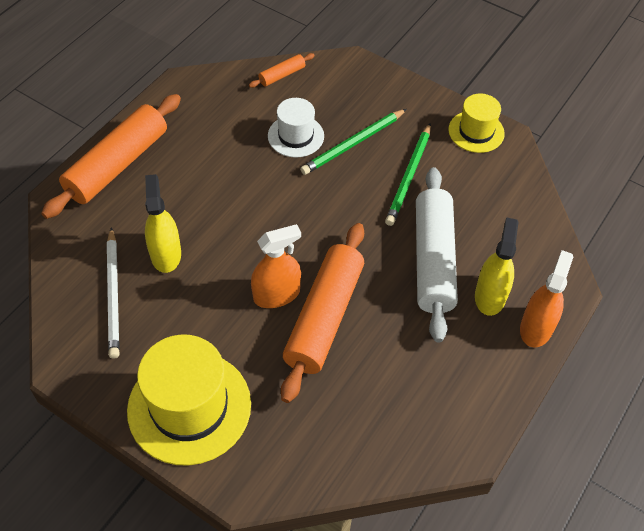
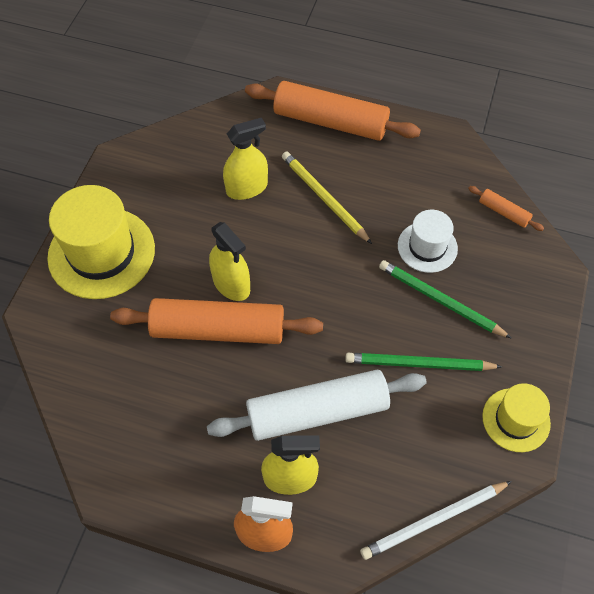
camera: 75 degrees right, 5 degrees up
(114, 295) = (194, 166): white pencil -> white pencil (434, 521)
(208, 195) = (324, 198): none -> yellow pencil
(276, 294) = (231, 284): orange spray bottle -> yellow spray bottle

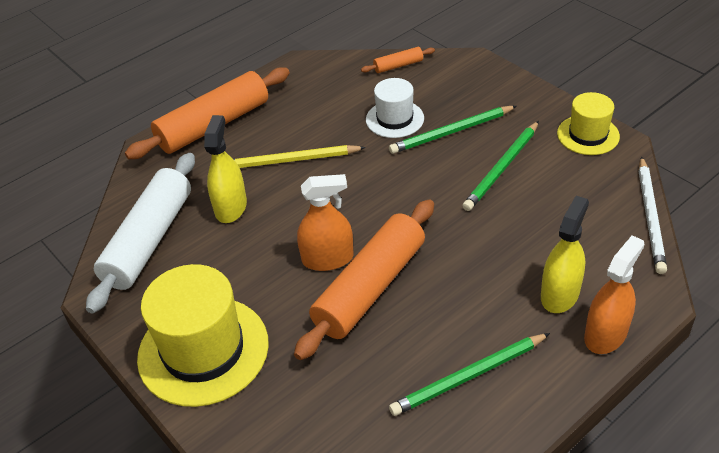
camera: 55 degrees left, 15 degrees down
(166, 444) = (468, 376): none -> green pencil
(231, 284) = (327, 259): yellow spray bottle -> orange spray bottle
(317, 412) = (505, 250): white rolling pin -> white rolling pin (149, 240)

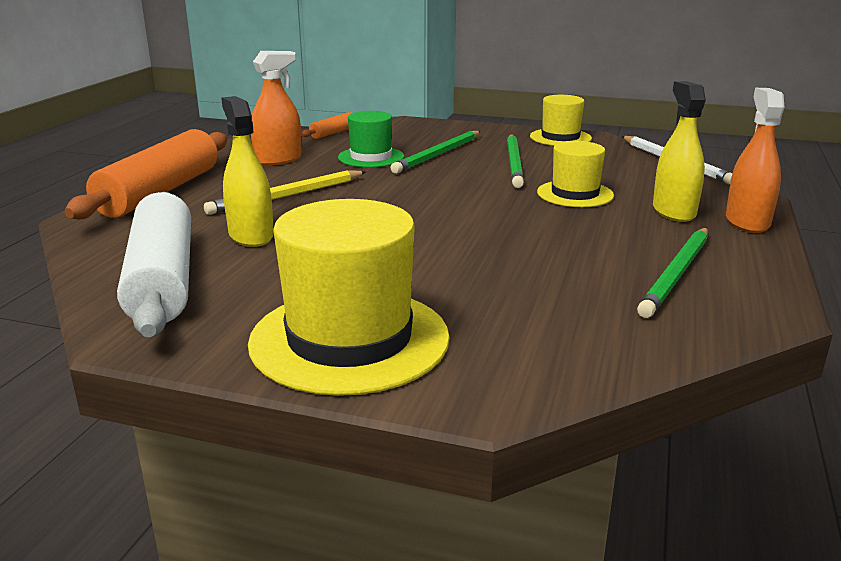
camera: 35 degrees left, 20 degrees down
(327, 259) = (417, 242): orange spray bottle -> orange spray bottle (278, 159)
(370, 288) = (491, 248): orange rolling pin -> none
(394, 119) = (371, 157): white hat -> green hat
(504, 236) = (575, 194): none -> yellow hat

